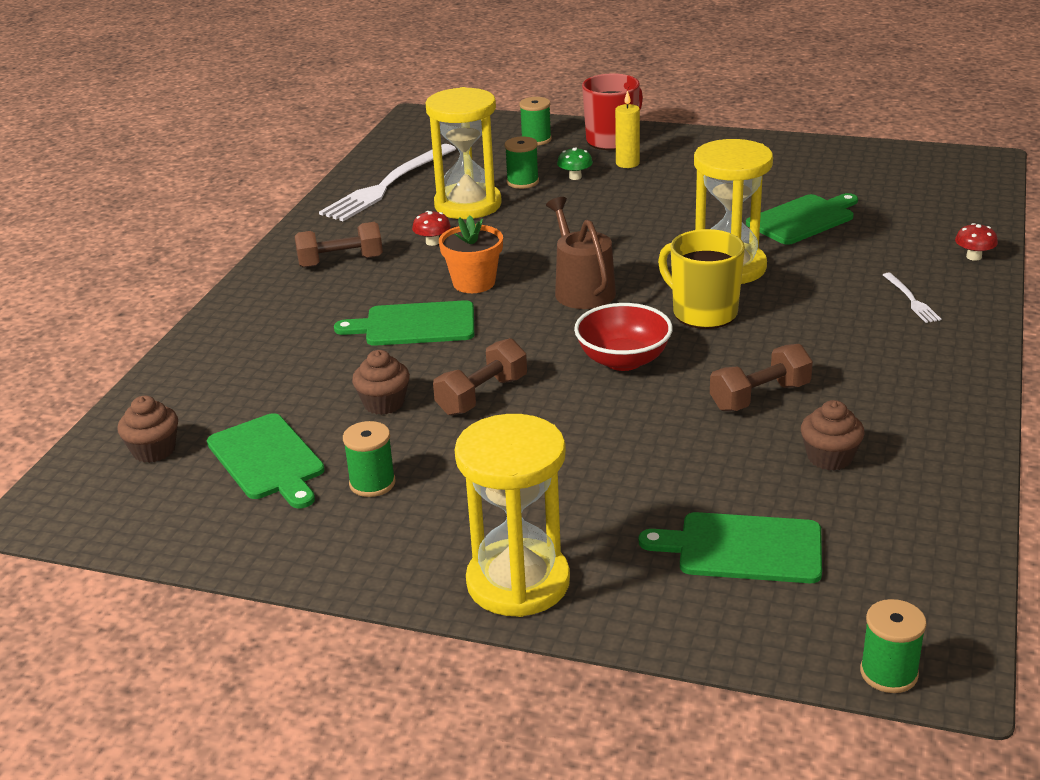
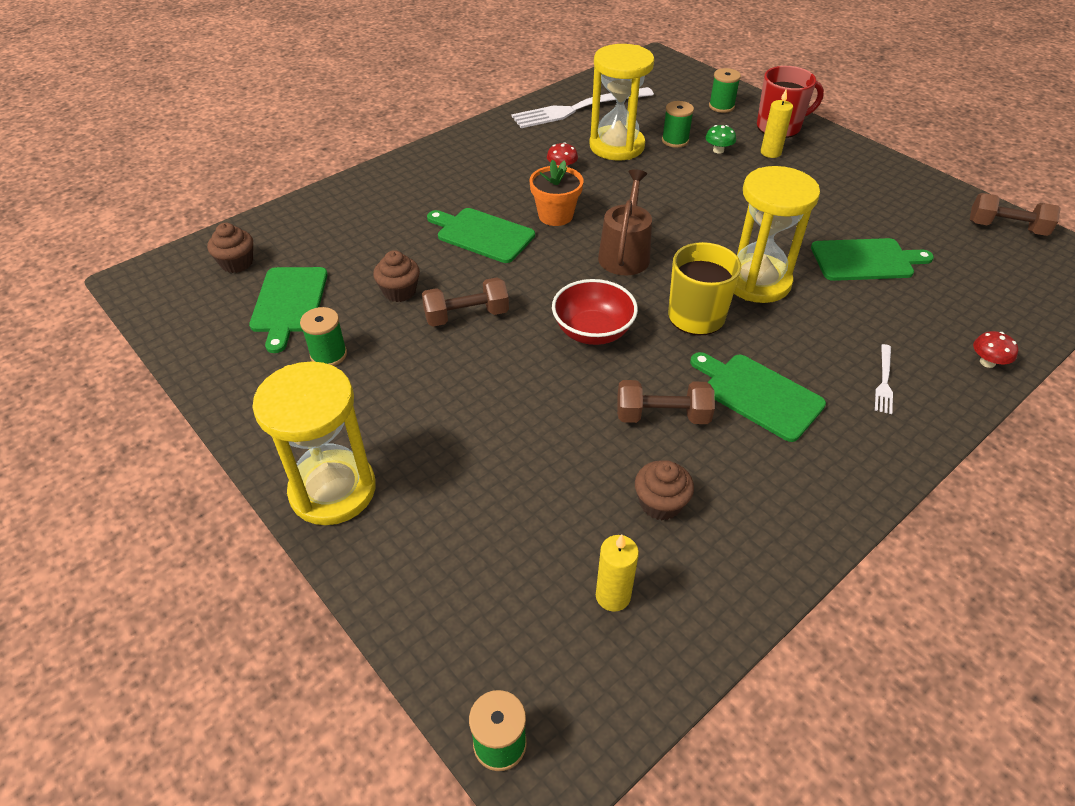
camera: 30 degrees right, 15 degrees up
(340, 262) = (487, 161): brown dumbbell -> brown dumbbell (1006, 228)
(743, 548) = (510, 552): green cutting board -> green cutting board (758, 395)
(864, 536) = (613, 596): none -> yellow candle

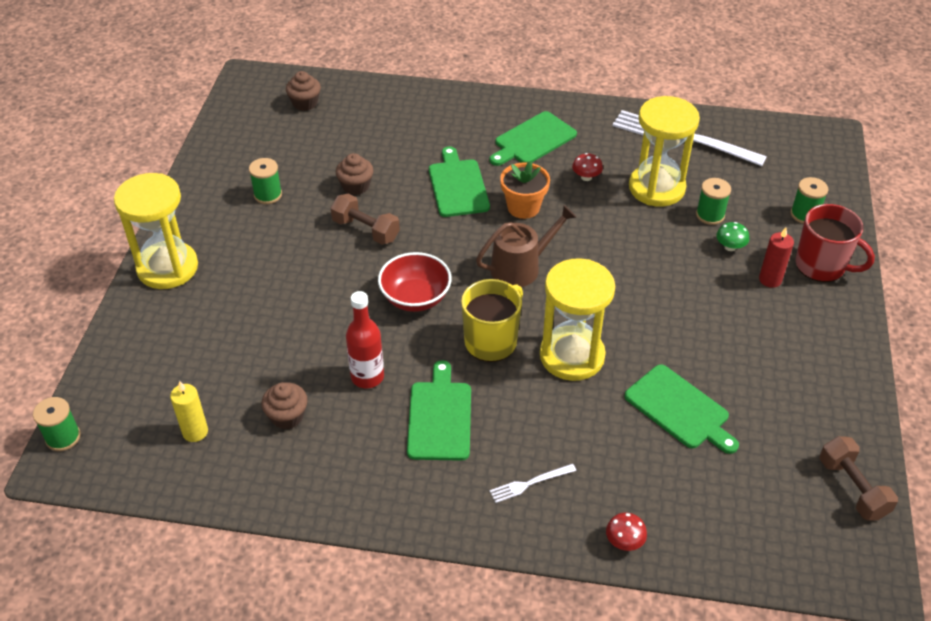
camera: 50 degrees right, 0 degrees up
(289, 303) = (294, 148): green cutting board -> green cutting board (533, 140)
(662, 416) = (367, 377): brown dumbbell -> red bottle
(770, 153) = (770, 279): yellow candle -> red candle

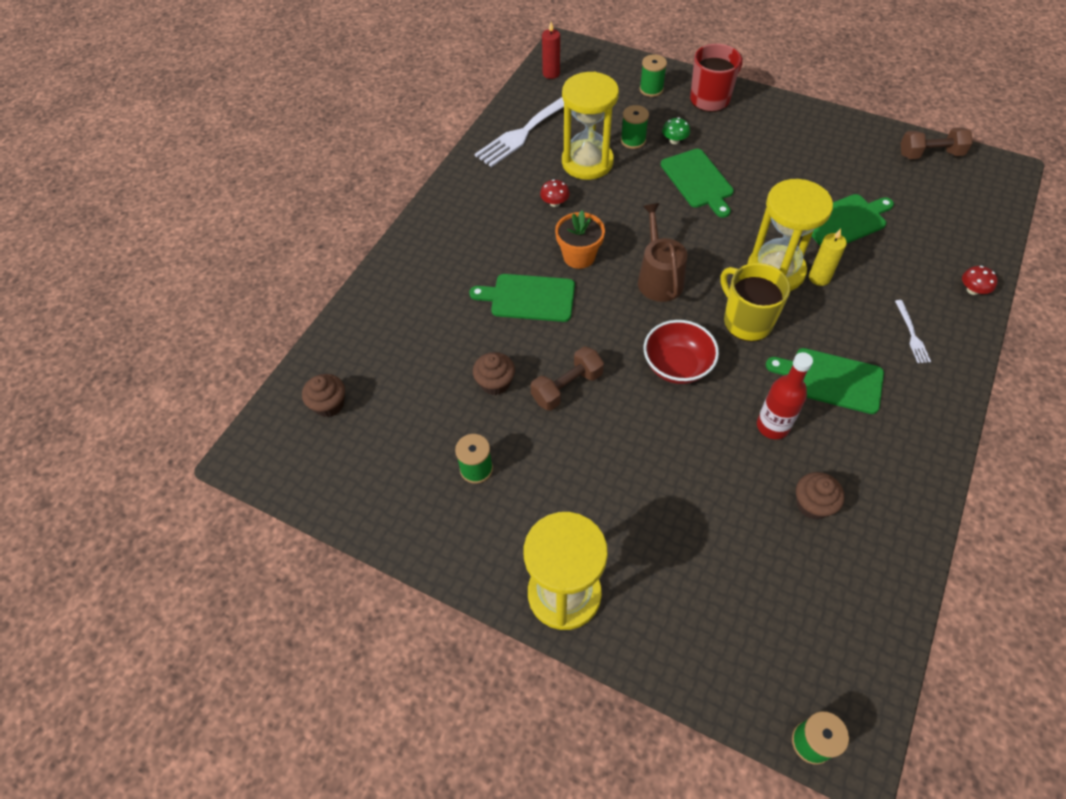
camera: 70 degrees left, 10 degrees up
(195, 432) = (822, 595): yellow candle -> yellow candle (819, 278)
(533, 140) = (486, 226): green cutting board -> green cutting board (698, 181)
(770, 279) = (718, 130): red candle -> red candle (551, 73)

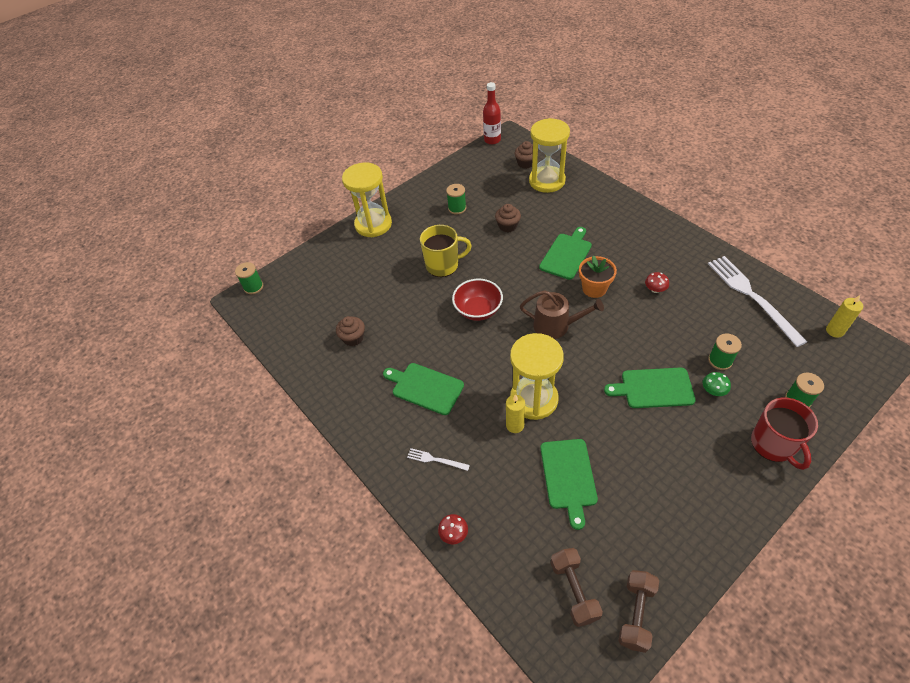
camera: 115 degrees right, 5 degrees down
(551, 73) = (834, 331): red candle -> yellow candle
(567, 387) = (489, 255): brown dumbbell -> brown dumbbell (574, 590)
(587, 162) = (698, 321): yellow hourglass -> yellow hourglass (547, 181)
(746, 321) = (495, 361): yellow mug -> yellow mug (443, 265)
(772, 426) = (410, 341): red bottle -> red bottle (492, 140)
(831, 380) = (425, 388): green cutting board -> green cutting board turned 105 degrees counterclockwise

